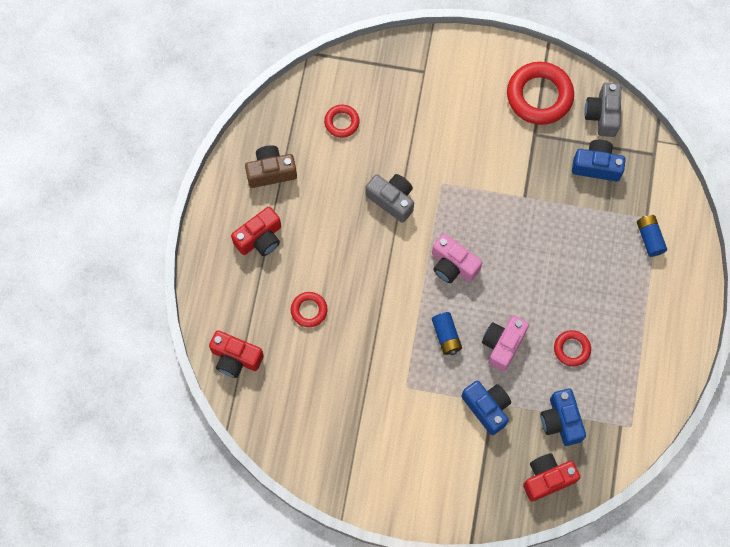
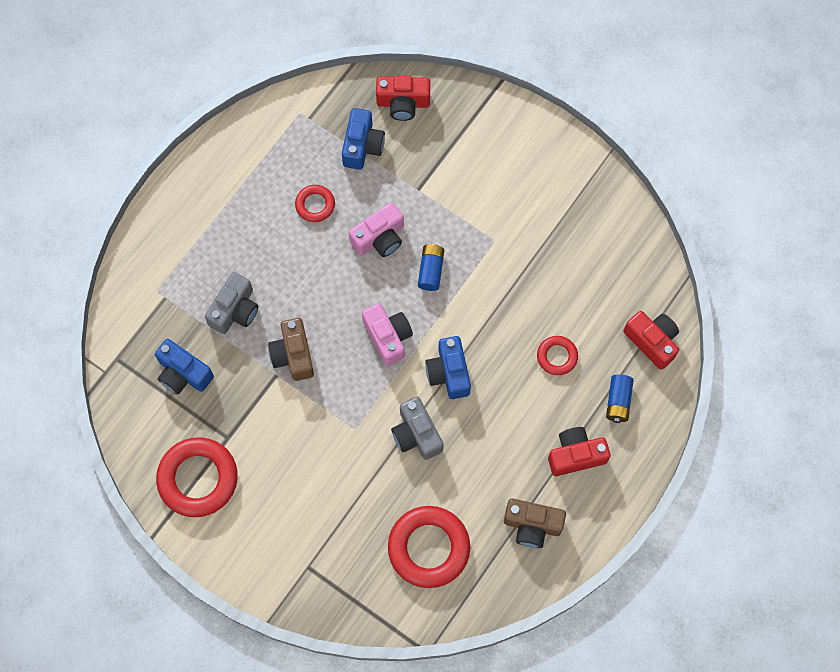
camera: 155 degrees left, 0 degrees up
(342, 122) = (428, 548): red ring -> red ring, size x1.92
(487, 408) = (426, 187): blue camera -> blue camera (449, 373)
(520, 218) = (293, 355): none -> brown camera
(602, 115) = (143, 426): grey camera -> grey camera (235, 310)
(649, 238) = (175, 276): blue battery -> blue battery (618, 401)

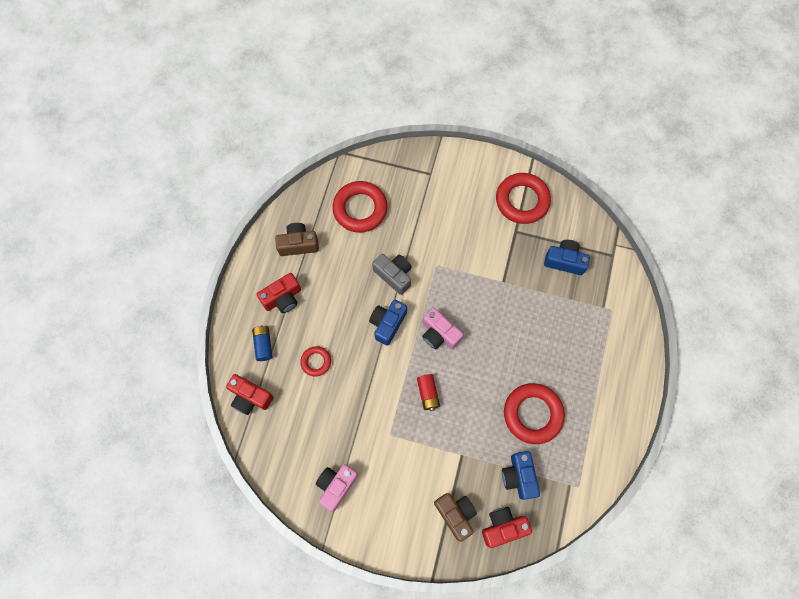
camera: 160 degrees right, 0 degrees up
(235, 310) = (552, 315): grey camera -> none
(293, 355) = (498, 299): brown camera -> brown camera (455, 514)
(315, 205) = (532, 414): red ring -> red ring, size x1.92
(379, 238) = (474, 405): pink camera -> pink camera (336, 486)
(431, 270) = (428, 393): blue battery -> red battery
(449, 373) = (387, 324): blue camera -> blue camera turned 120 degrees counterclockwise

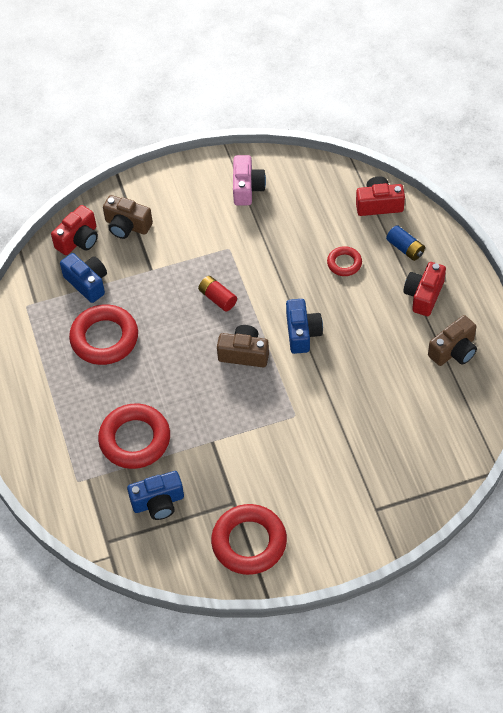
camera: 150 degrees right, 15 degrees down
(360, 209) = (421, 423): red ring -> red ring (135, 439)
(394, 275) = (331, 380): grey camera -> none
(439, 334) = (244, 354): pink camera -> brown camera

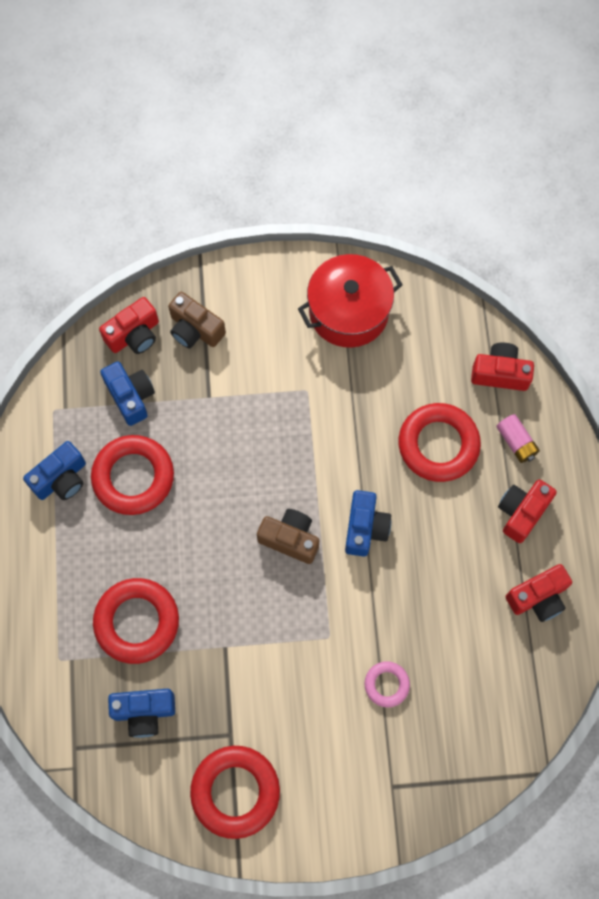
camera: 10 degrees right, 15 degrees up
(45, 352) = (61, 479): none -> blue camera
(217, 298) = (277, 455): red battery -> none
(247, 188) = (348, 312): pink camera -> red pot
(344, 263) = (438, 445): red ring -> red ring, size x1.92
(351, 438) = (386, 684): none -> pink ring
(405, 248) = (516, 442): blue battery -> pink battery
(454, 351) = (538, 597): brown camera -> red camera

